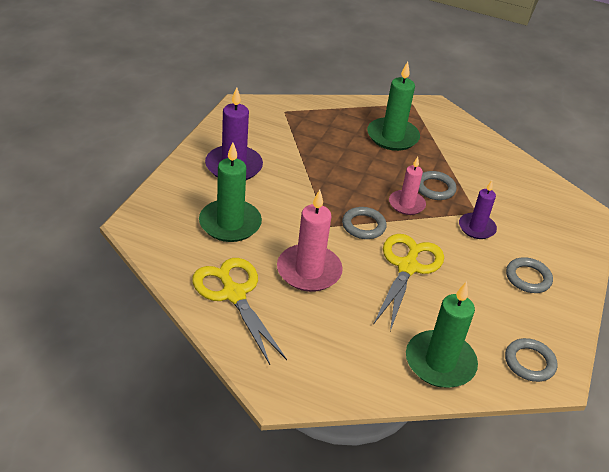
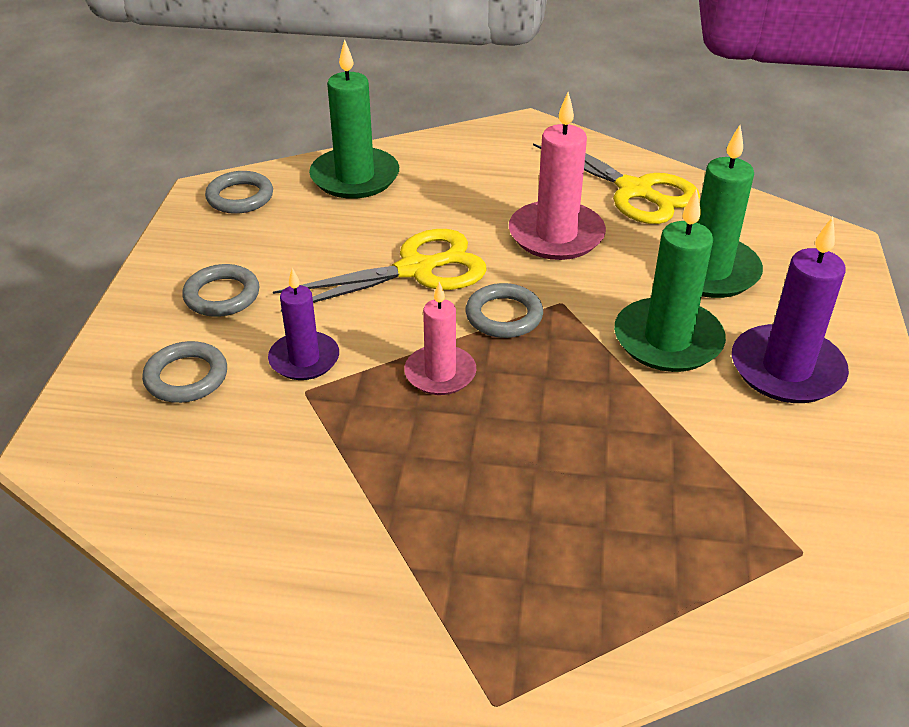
camera: 170 degrees right, 0 degrees up
(392, 137) = (514, 546): green candle -> green candle (668, 340)
(407, 267) = (416, 270): yellow scissors -> yellow scissors turned 120 degrees counterclockwise
(434, 188) = (391, 423): grey ring -> grey ring (186, 377)

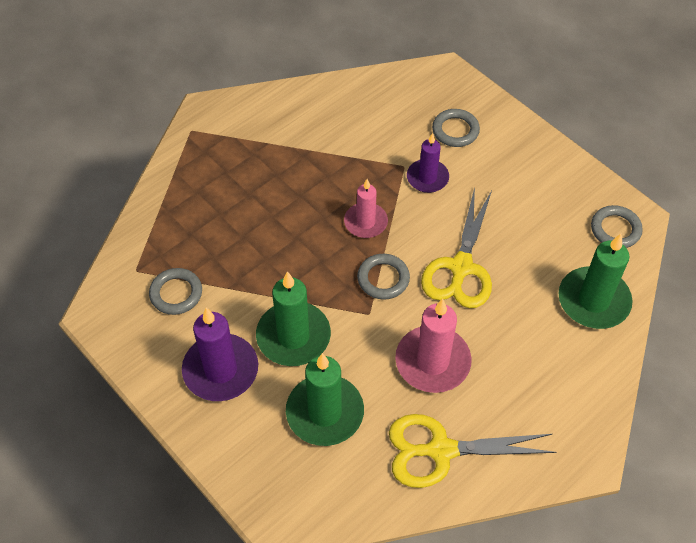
camera: 130 degrees right, 15 degrees up
(222, 295) = (512, 173): grey ring -> grey ring (176, 293)

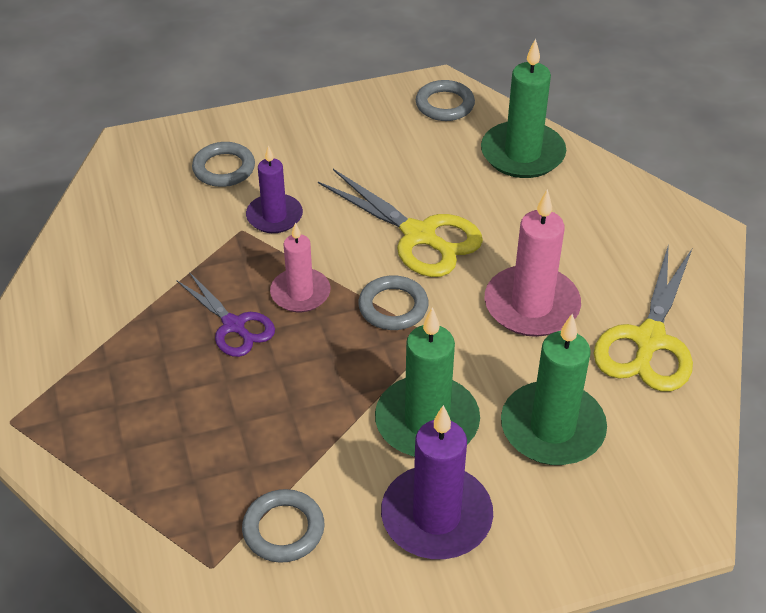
camera: 65 degrees left, 10 degrees down
(318, 200) = (234, 325): none -> purple scissors

